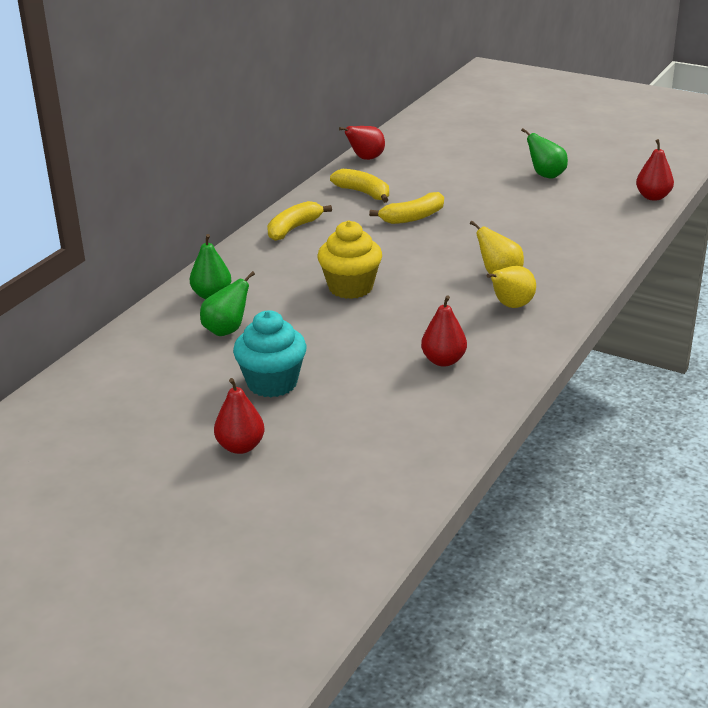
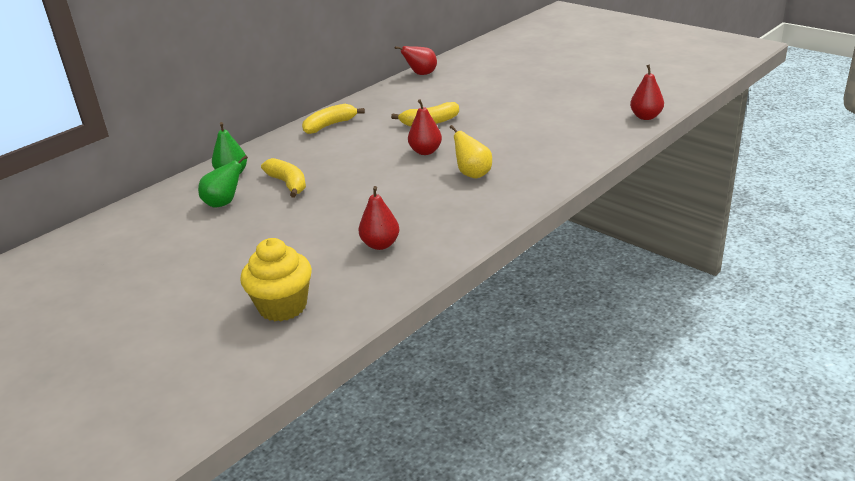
camera: 15 degrees right, 0 degrees up
(240, 446) = (168, 303): red pear -> red pear (425, 151)
(272, 383) = (229, 250): turquoise cupcake -> none
(350, 287) = (343, 176): yellow cupcake -> yellow cupcake (283, 306)
(363, 193) = (402, 101): yellow banana -> yellow banana (288, 184)
(511, 306) = (467, 201): yellow pear -> none
(546, 175) = (561, 94): green pear -> none

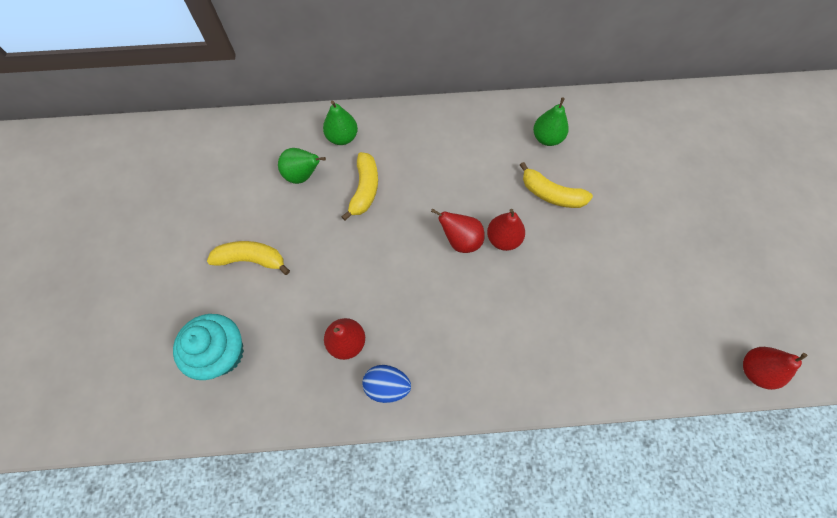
camera: 40 degrees right, 35 degrees up
(283, 306) = (222, 353): yellow cupcake -> turquoise cupcake
(330, 125) = (471, 126): yellow banana -> yellow banana (251, 259)
(392, 106) = (547, 138): none -> green pear
(421, 74) = (622, 103): red pear -> red pear (460, 240)
(441, 243) = (387, 386): none -> blue egg
(473, 174) = (505, 311): yellow pear -> none

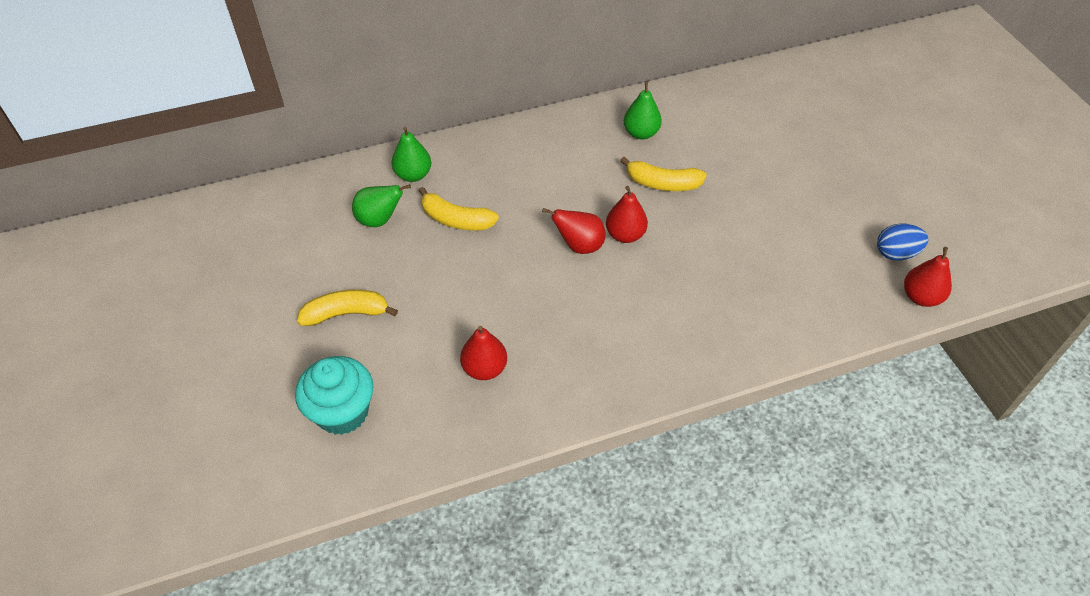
camera: 15 degrees left, 15 degrees down
(364, 189) = (456, 220): yellow banana -> yellow banana turned 120 degrees clockwise
(387, 386) = (544, 399): blue egg -> blue egg (896, 253)

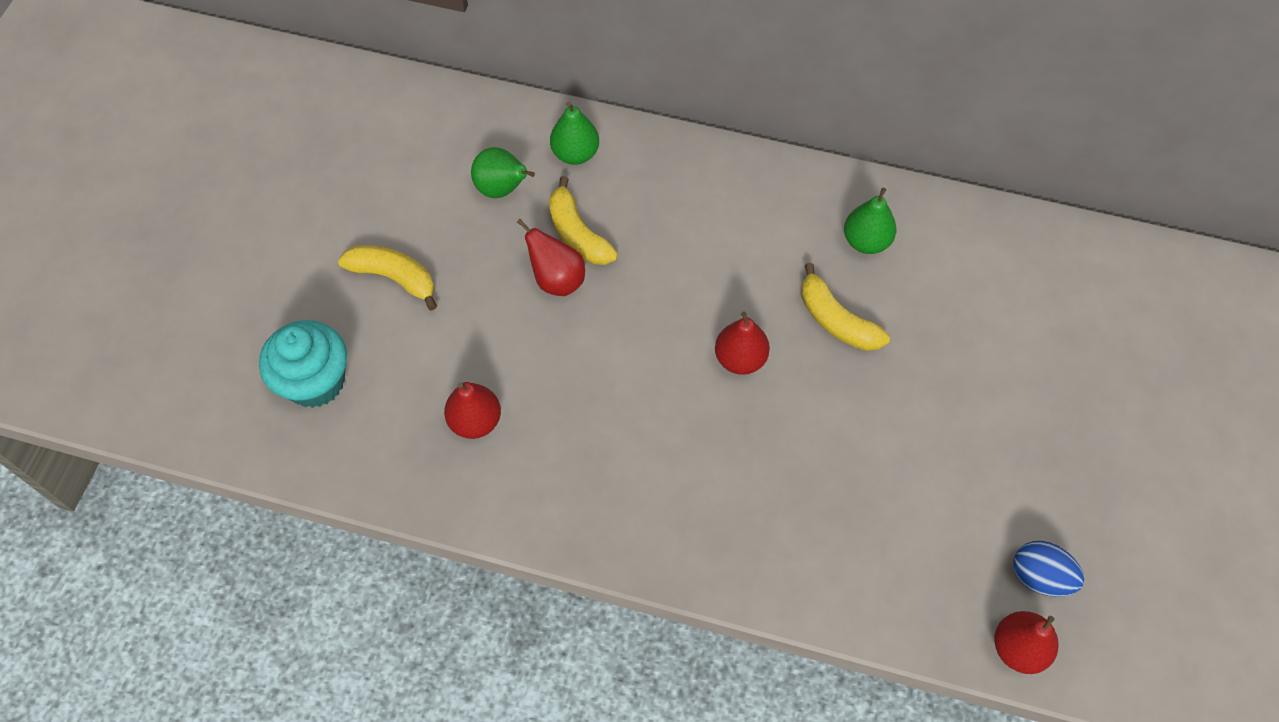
camera: 35 degrees right, 10 degrees up
(579, 246) = (680, 342): red pear -> red pear (557, 280)

